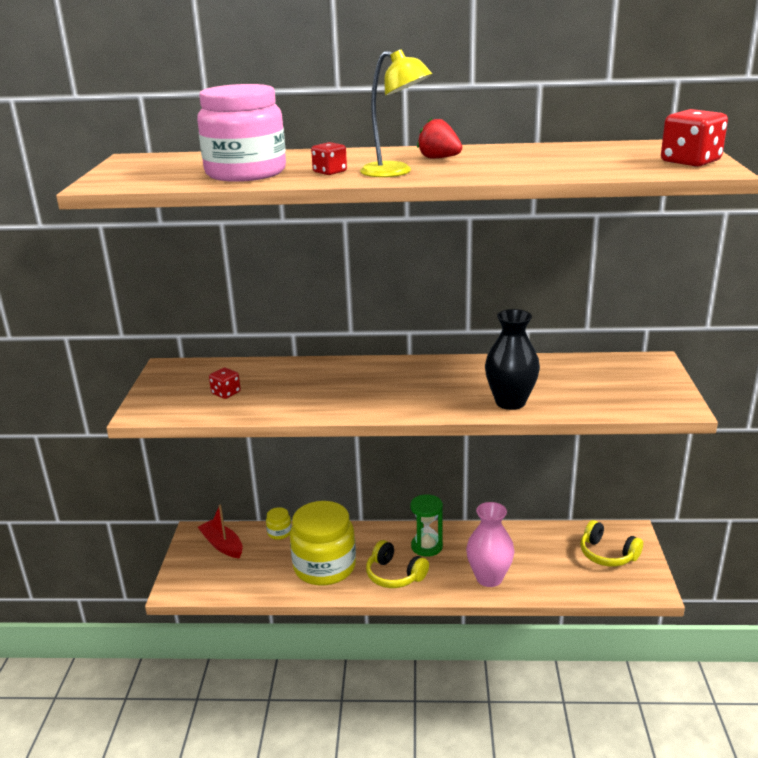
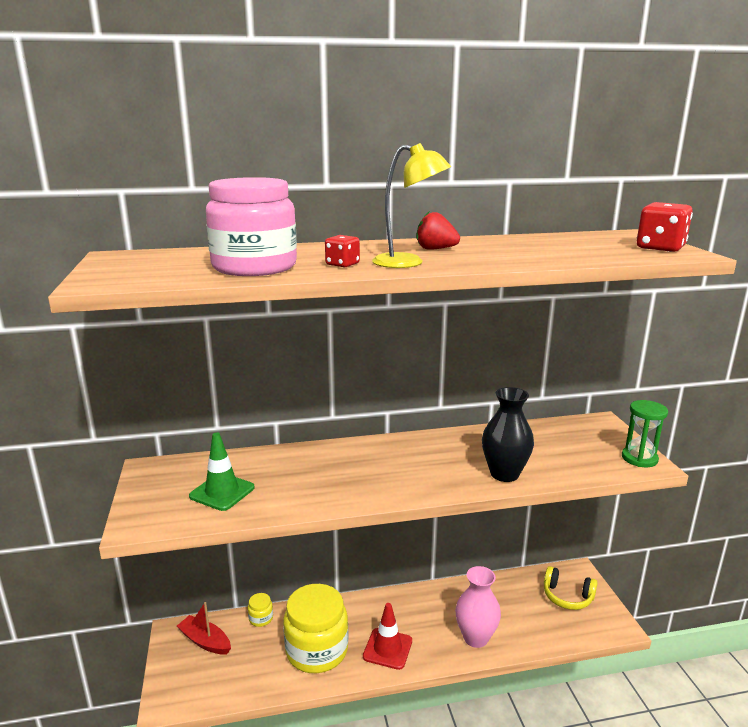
camera: 15 degrees left, 5 degrees down
(226, 393) = (222, 492): red dice -> green traffic cone
(394, 575) = (387, 649): yellow headphones -> red traffic cone
(427, 546) = (407, 612): green hourglass -> green hourglass (639, 458)

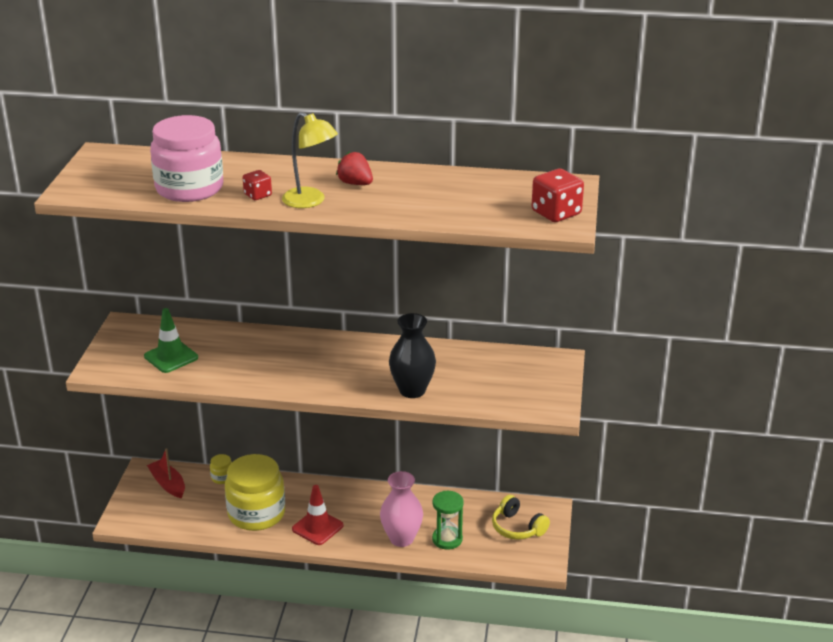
camera: 20 degrees right, 10 degrees up
(639, 458) = (551, 402): green hourglass -> green hourglass (447, 539)

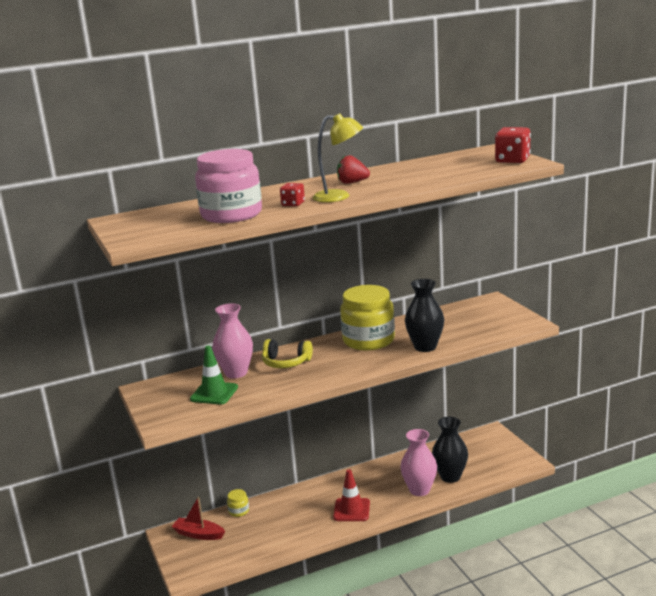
camera: 30 degrees left, 10 degrees down
(214, 342) = (236, 373): none -> pink vase
(256, 513) = (294, 522): yellow jar -> yellow jar (368, 340)
(447, 539) = (450, 477): green hourglass -> black vase
(517, 527) = (486, 450): yellow headphones -> yellow headphones (286, 362)

